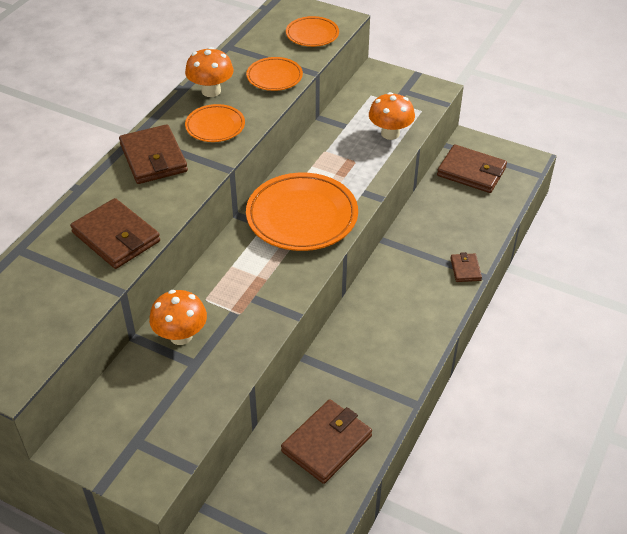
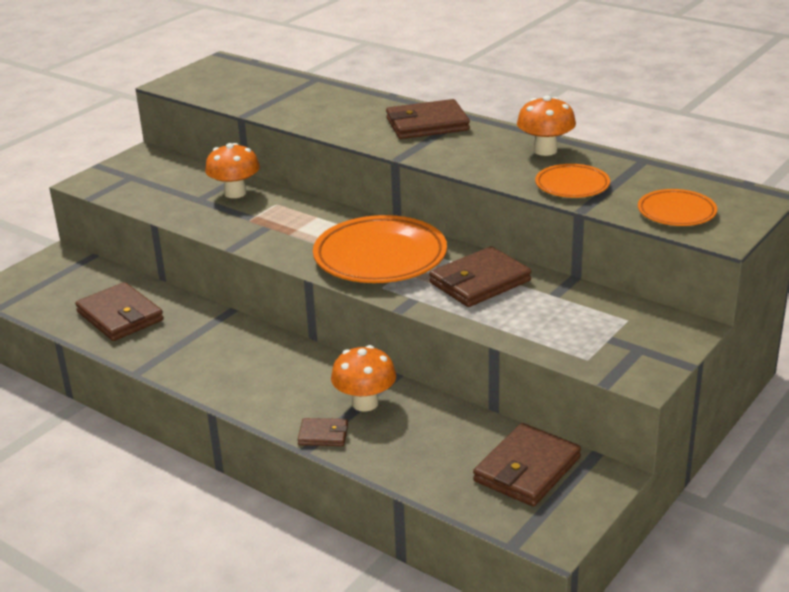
camera: 100 degrees right, 15 degrees down
(116, 237) = (314, 112): brown wallet -> brown wallet (480, 282)
(215, 126) = (475, 152): orange plate -> none
(390, 133) = (532, 328): orange mushroom -> orange mushroom (365, 403)

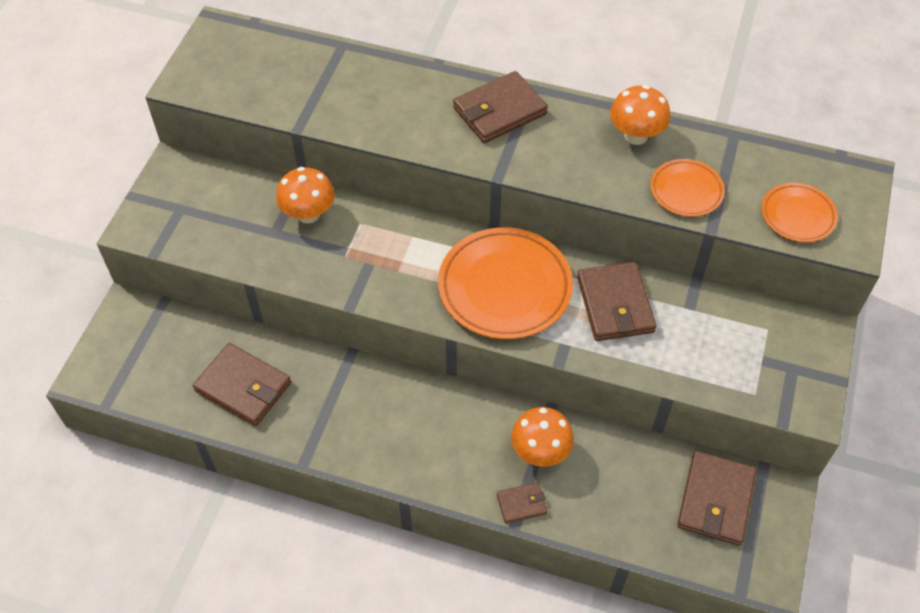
camera: 20 degrees left, 25 degrees up
(480, 282) = (615, 304): brown wallet -> brown wallet turned 45 degrees counterclockwise

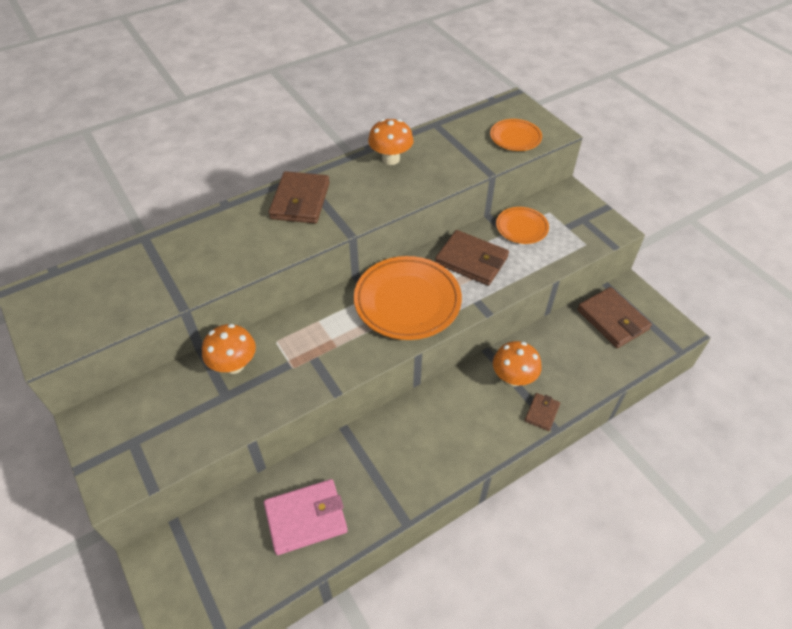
camera: 50 degrees left, 5 degrees down
(243, 387) = (306, 518): brown wallet -> pink wallet
(686, 191) = (453, 165): orange plate -> orange plate (521, 228)

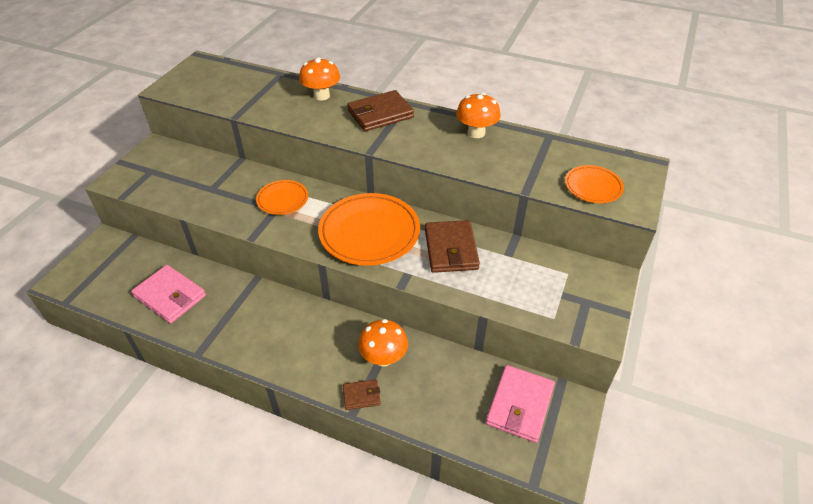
camera: 55 degrees right, 5 degrees down
(234, 365) = (239, 179): orange mushroom -> orange mushroom (321, 96)
(521, 228) = (525, 263): orange plate -> orange plate (282, 200)
(612, 320) = (519, 405): brown wallet -> pink wallet

